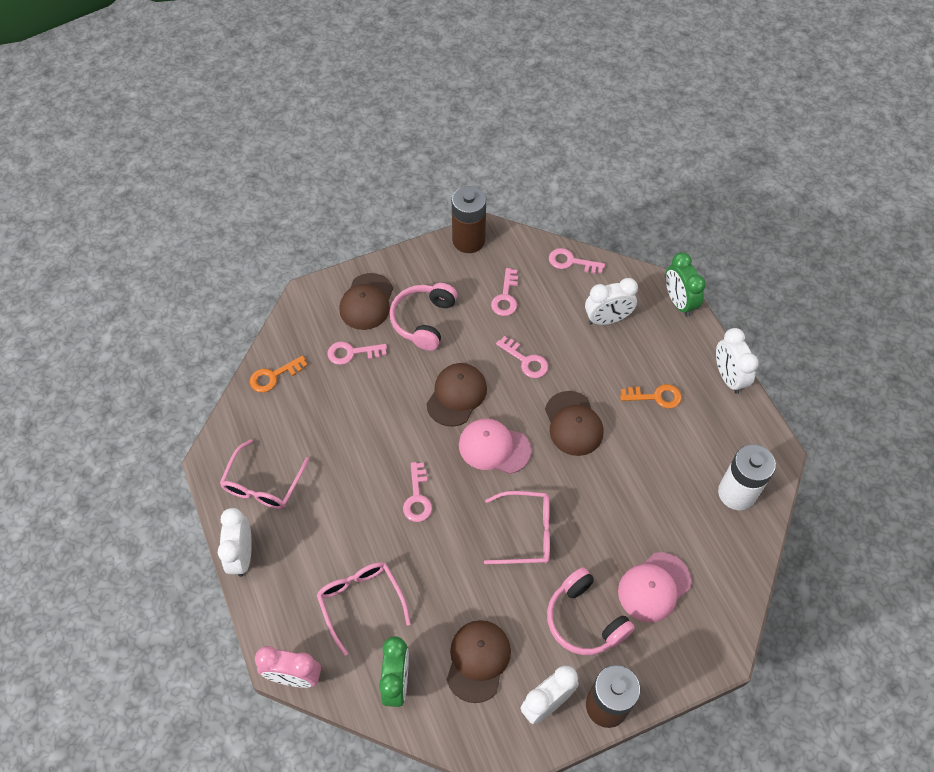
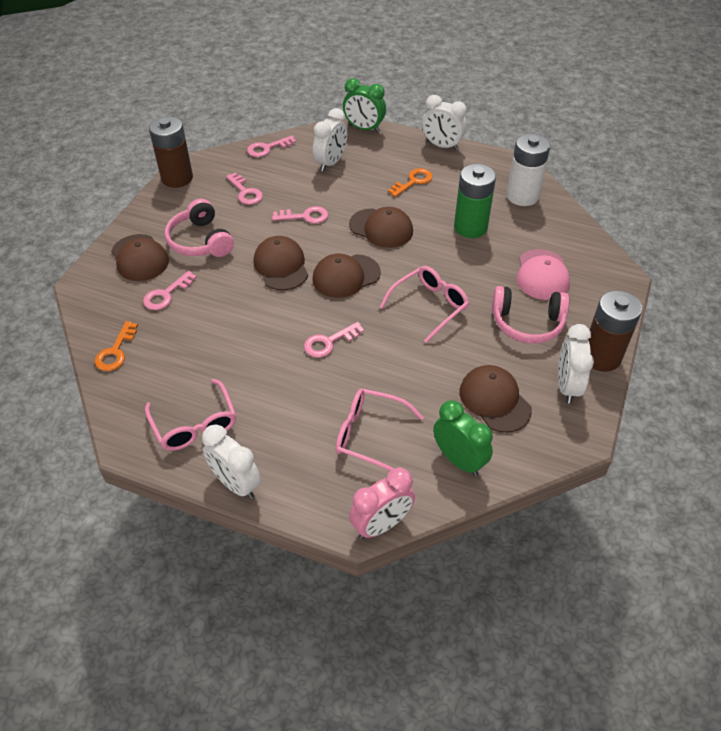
camera: 45 degrees left, 10 degrees down
(417, 497) = (329, 342): pink key -> pink key turned 105 degrees clockwise
(494, 447) = (346, 276): pink cap -> brown cap
(649, 486) = (470, 227): none -> green battery

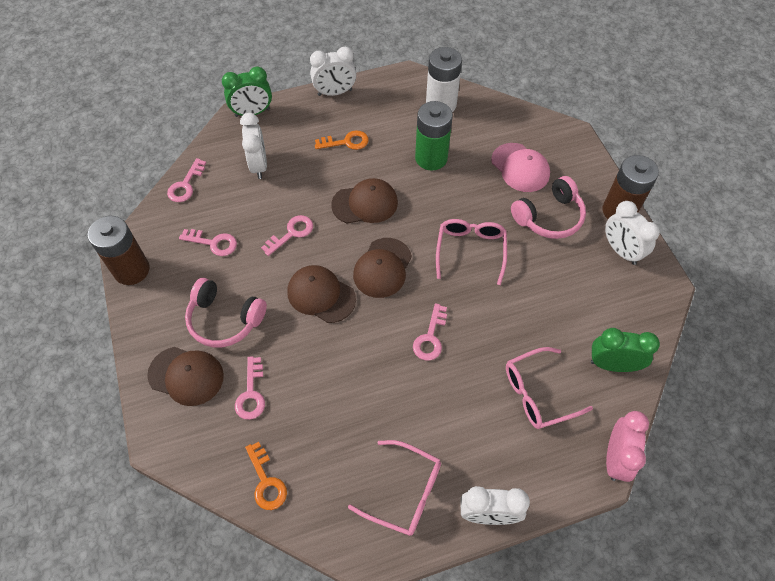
camera: 40 degrees left, 10 degrees up
(413, 181) = (346, 142): orange key -> orange key turned 75 degrees clockwise
(494, 400) = (589, 298): brown cap -> none

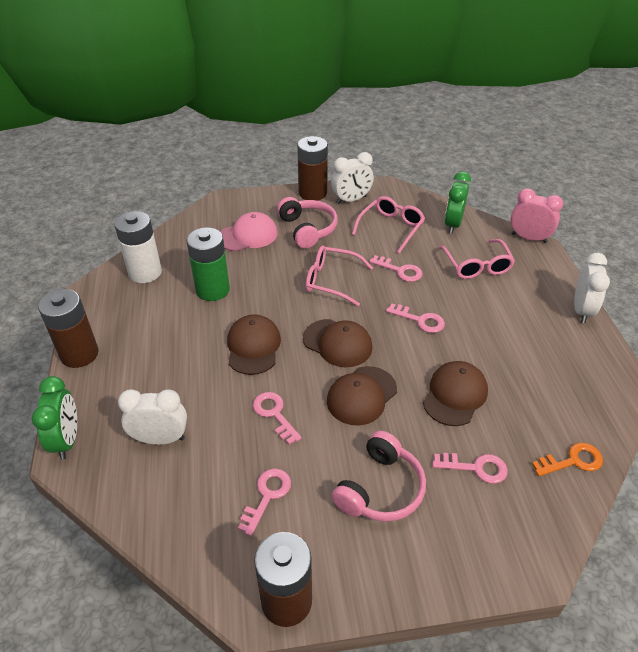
camera: 80 degrees left, 15 degrees down
(186, 185) = (160, 526): pink key -> pink key (400, 270)
(186, 375) = (452, 533): brown cap -> brown cap (455, 395)
(335, 92) = (79, 354): white clock -> brown battery
(346, 142) = (161, 352): orange key -> none
(405, 492) = (570, 358): pink glasses -> pink glasses (391, 228)

